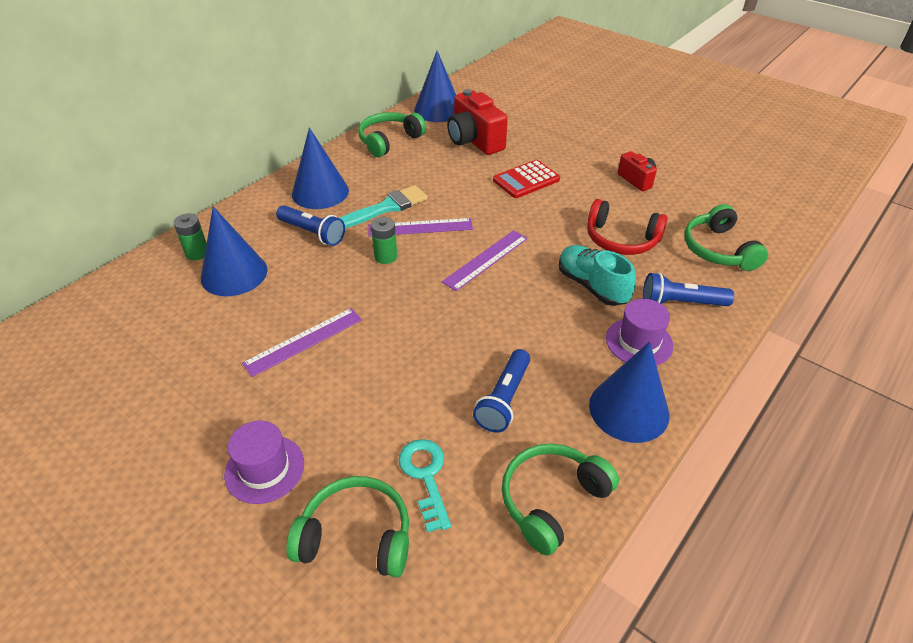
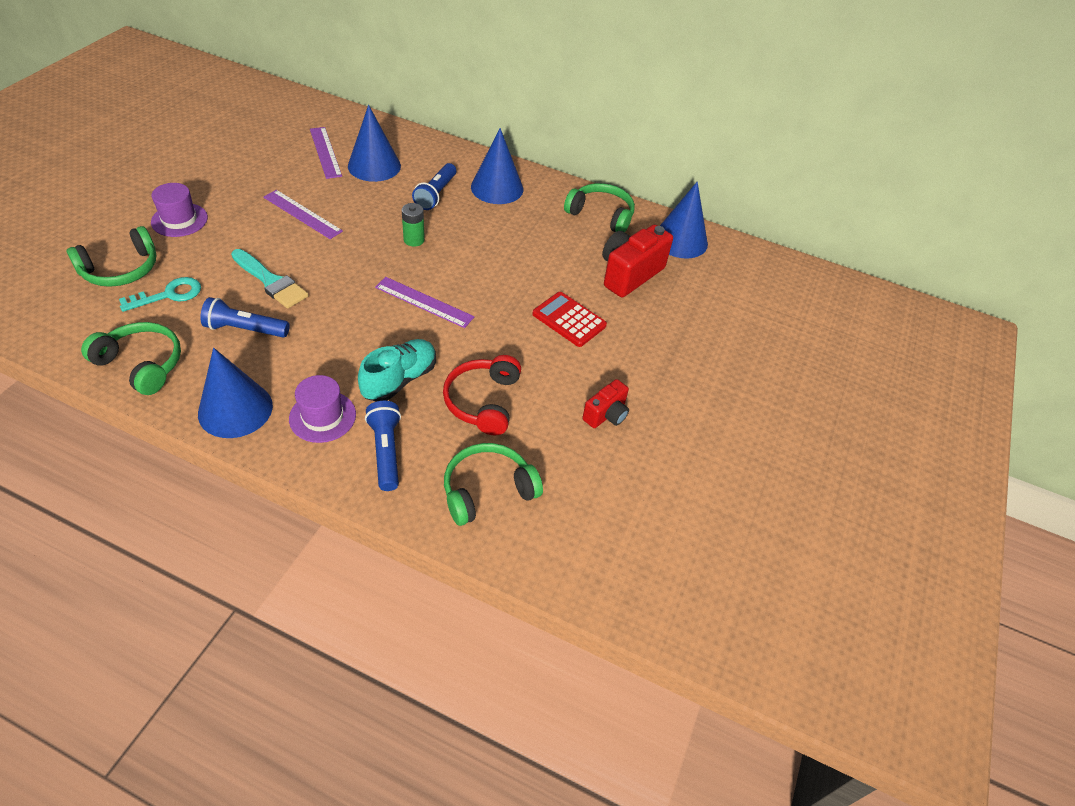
camera: 70 degrees right, 5 degrees up
(197, 253) = (395, 143): green battery -> none
(356, 536) = (121, 269): green headphones -> green headphones turned 60 degrees clockwise
(386, 207) = (486, 230): turquoise brush -> turquoise brush (271, 281)
(420, 227) = (462, 254): purple ruler -> purple ruler (325, 152)

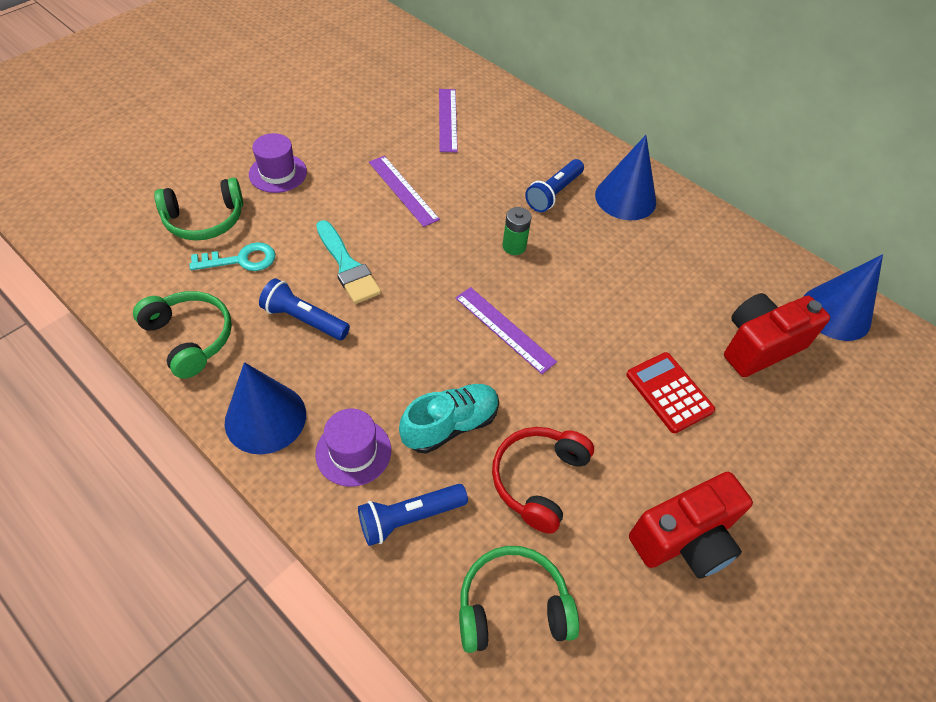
camera: 20 degrees right, 5 degrees up
(374, 166) = (495, 145): blue cone -> none
(386, 451) = (409, 518): blue flashlight -> blue flashlight turned 120 degrees counterclockwise
(601, 215) = (742, 258): green headphones -> none
(606, 415) = (684, 539): red camera -> red camera, size x1.77

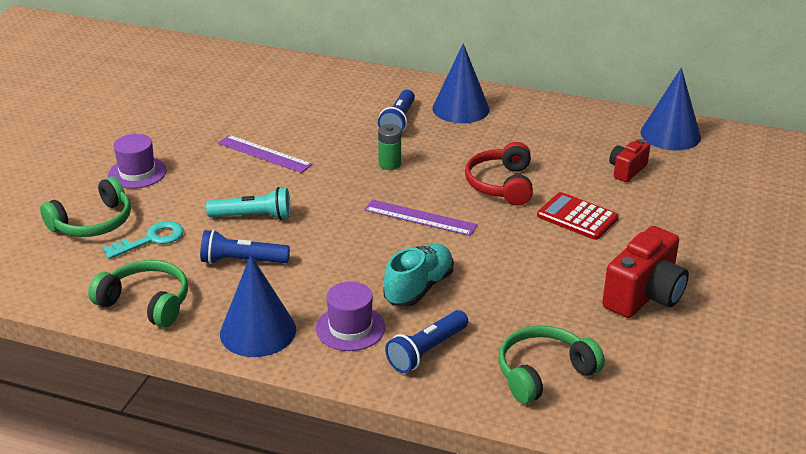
camera: 20 degrees left, 20 degrees down
(347, 266) = (253, 216): turquoise brush -> turquoise flashlight
(448, 120) = (268, 96): purple ruler -> none
(538, 480) = (512, 297): red headphones -> red headphones (501, 184)
(759, 346) = (627, 170): red camera -> red camera, size x0.57

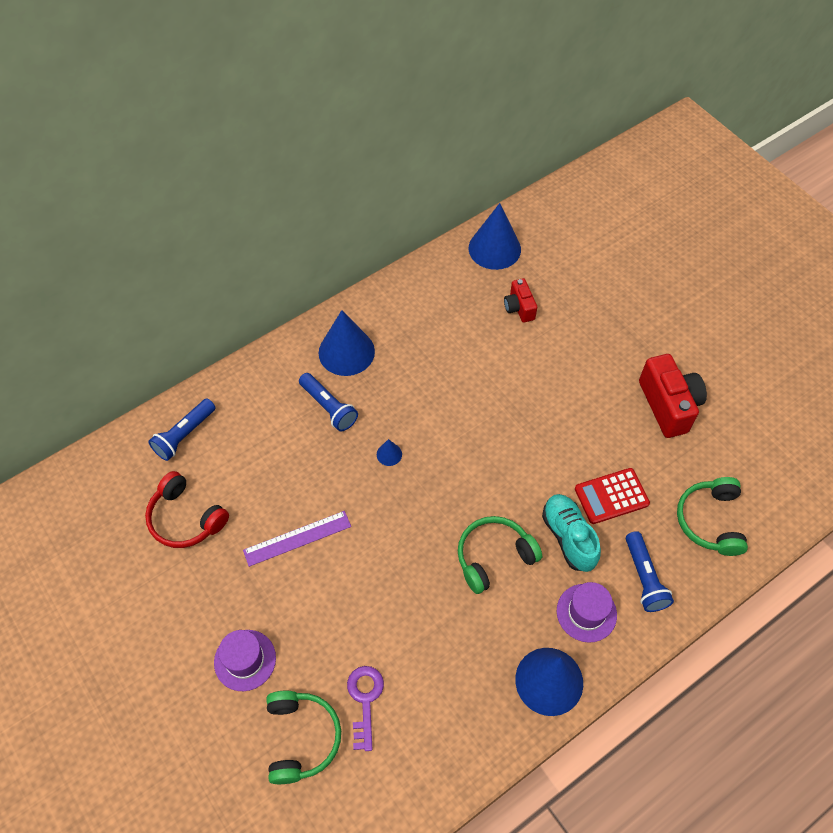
camera: 55 degrees left, 25 degrees up
(146, 303) = (456, 748): green headphones -> green headphones (494, 557)
(151, 240) = (365, 700): turquoise key -> purple key
(242, 261) = (448, 643): blue flashlight -> blue flashlight (184, 435)
(253, 216) = (390, 600): turquoise flashlight -> none
(389, 164) = (389, 454): green battery -> blue cone
(420, 218) = (480, 480): purple ruler -> none
(501, 184) = (477, 397): red headphones -> red headphones (186, 518)
(577, 217) = (554, 379): red calculator -> red calculator (611, 496)

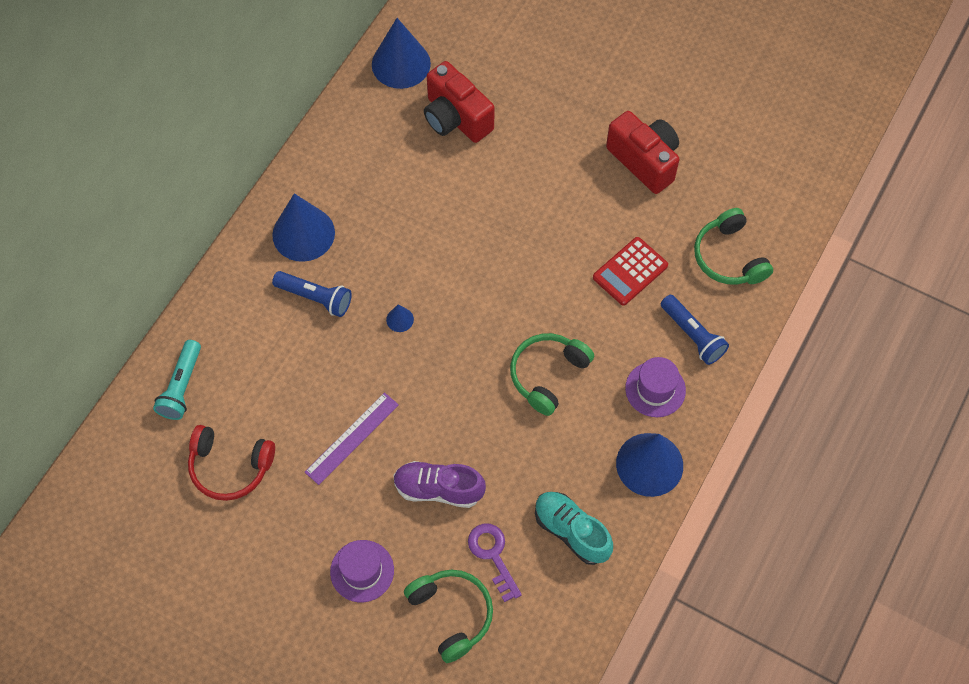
camera: 25 degrees left, 5 degrees up
(184, 435) = (182, 386): blue flashlight -> turquoise flashlight
(347, 617) = (438, 489): none -> purple shoe
(519, 308) = (456, 118): red camera -> red camera, size x1.77
(568, 537) = (608, 327): turquoise shoe -> turquoise shoe (571, 531)

